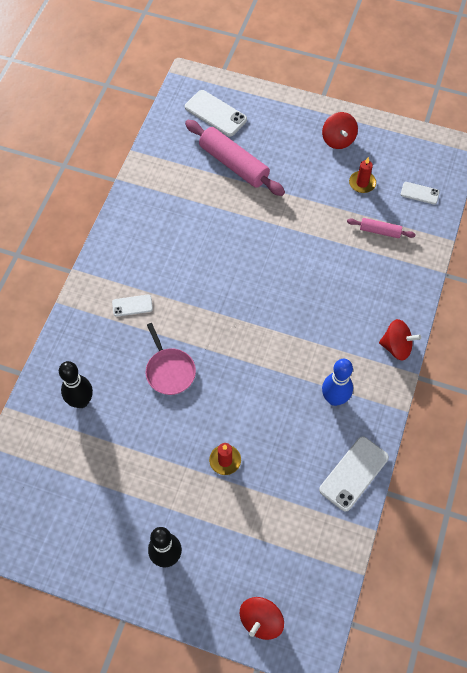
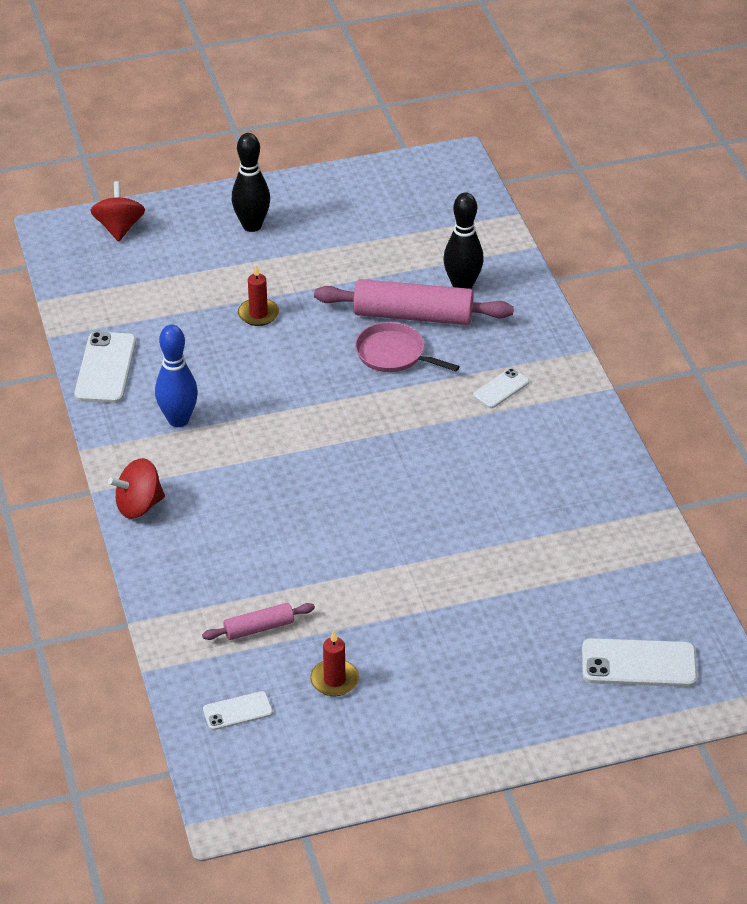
camera: 145 degrees right, 20 degrees down
(234, 164) = (541, 608): pink rolling pin -> pink rolling pin (413, 316)
(338, 140) = (422, 725): red spinning top -> none

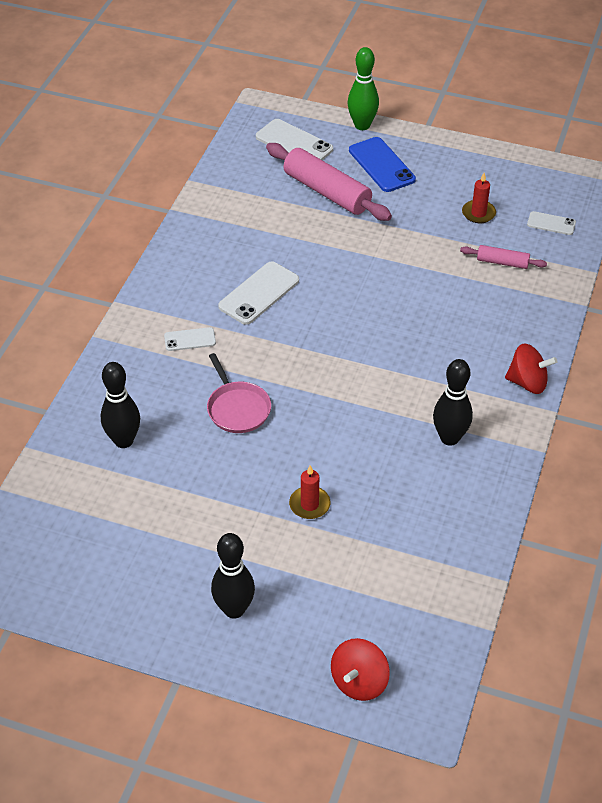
camera: 145 degrees left, 5 degrees up
(105, 368) = (477, 518): white phone -> white phone (259, 293)
(178, 420) = (449, 438): blue bowling pin -> black bowling pin
(413, 316) = (189, 434): pink rolling pin -> pink rolling pin (327, 192)
(506, 688) = (381, 165): none -> blue phone
(585, 737) = (362, 125): none -> green bowling pin

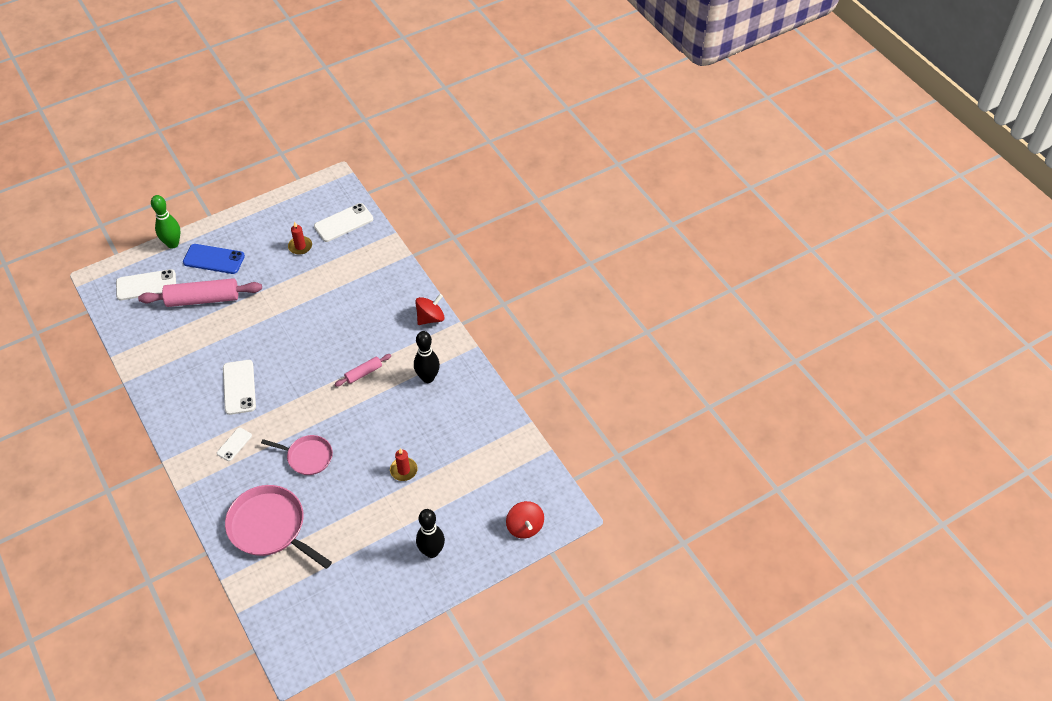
camera: 50 degrees left, 5 degrees up
(124, 441) = (270, 527): black bowling pin -> pink pan
(502, 262) = (344, 264): pink rolling pin -> pink rolling pin (363, 373)
(551, 223) = (343, 223): white phone -> white phone, size x1.74

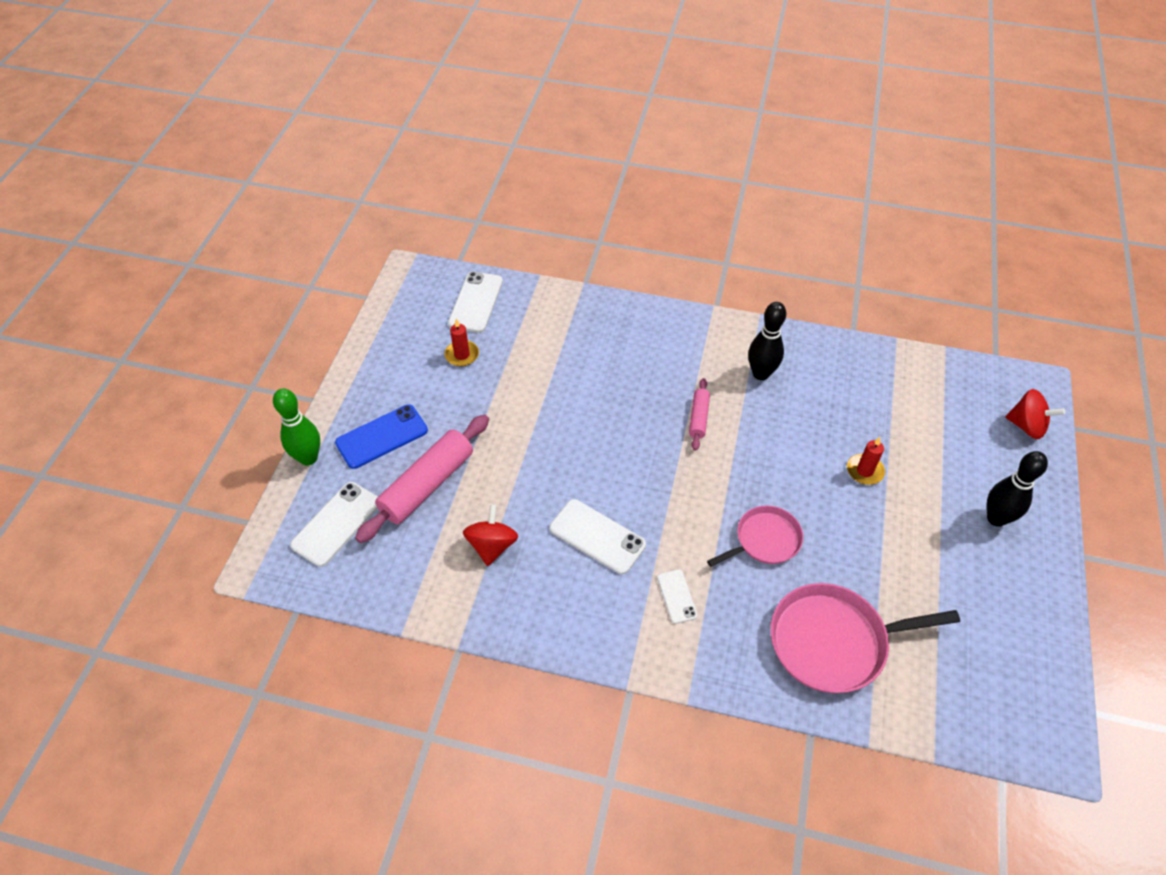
camera: 45 degrees left, 0 degrees up
(430, 318) = (684, 322): red spinning top -> red spinning top (492, 545)

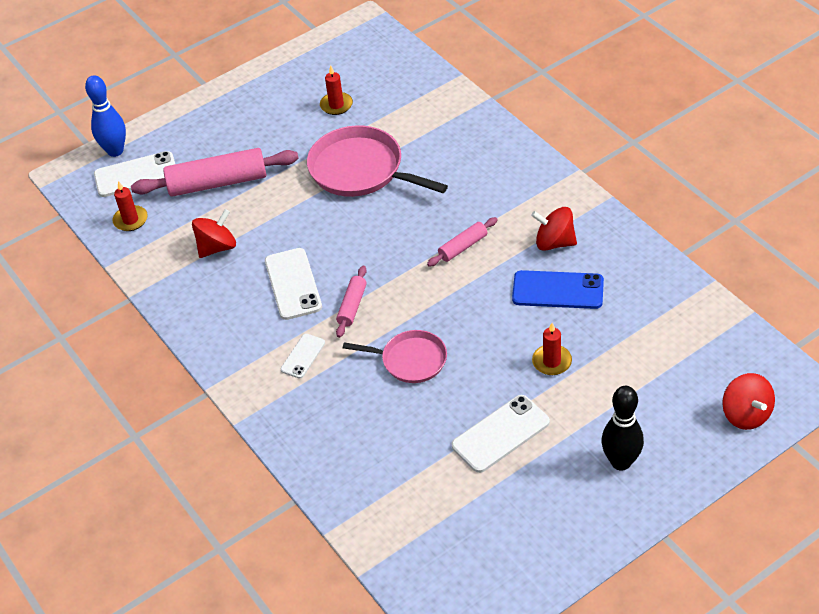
camera: 45 degrees right, 5 degrees down
(289, 513) = (115, 151): none -> blue bowling pin
(308, 458) = (161, 122): green bowling pin -> none
(378, 571) = (130, 220): none -> red candle
(382, 437) = (222, 133): blue phone -> blue phone (558, 290)
(476, 302) = (388, 71): white phone -> white phone (500, 434)
(668, 524) = (352, 306): none -> pink rolling pin
(761, 373) = (554, 242): black bowling pin -> red spinning top
(834, 641) = (379, 456): pink pan -> pink pan (361, 170)

